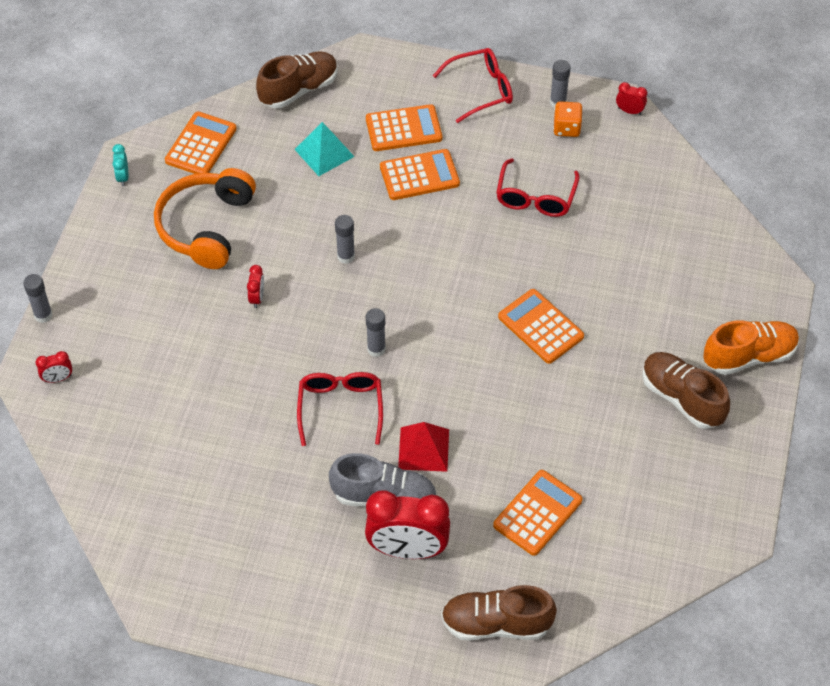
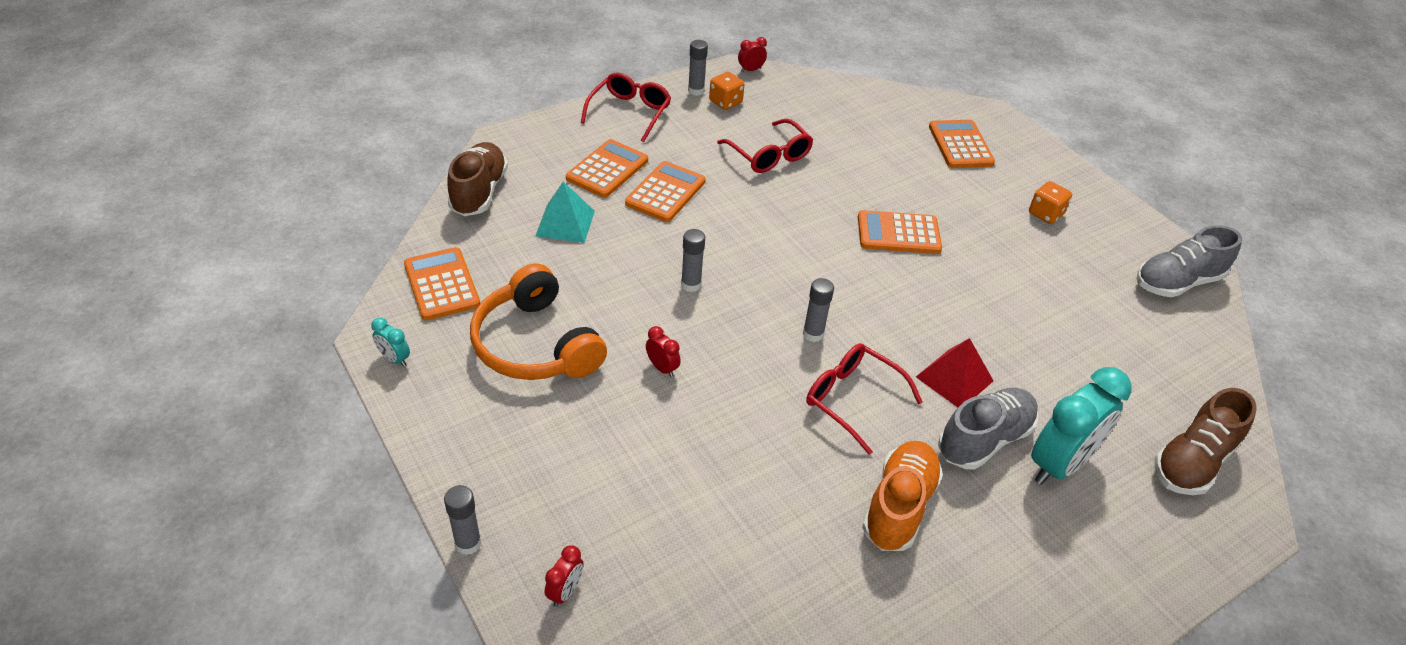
camera: 50 degrees left, 10 degrees down
(407, 550) = (1059, 464): red clock -> turquoise clock
(537, 513) = (1090, 358): orange calculator -> orange calculator (960, 145)
(681, 398) = (1045, 214): brown shoe -> orange dice
(699, 524) = (1177, 282): none -> grey shoe
(749, 356) = (1038, 162): orange shoe -> orange shoe (899, 506)

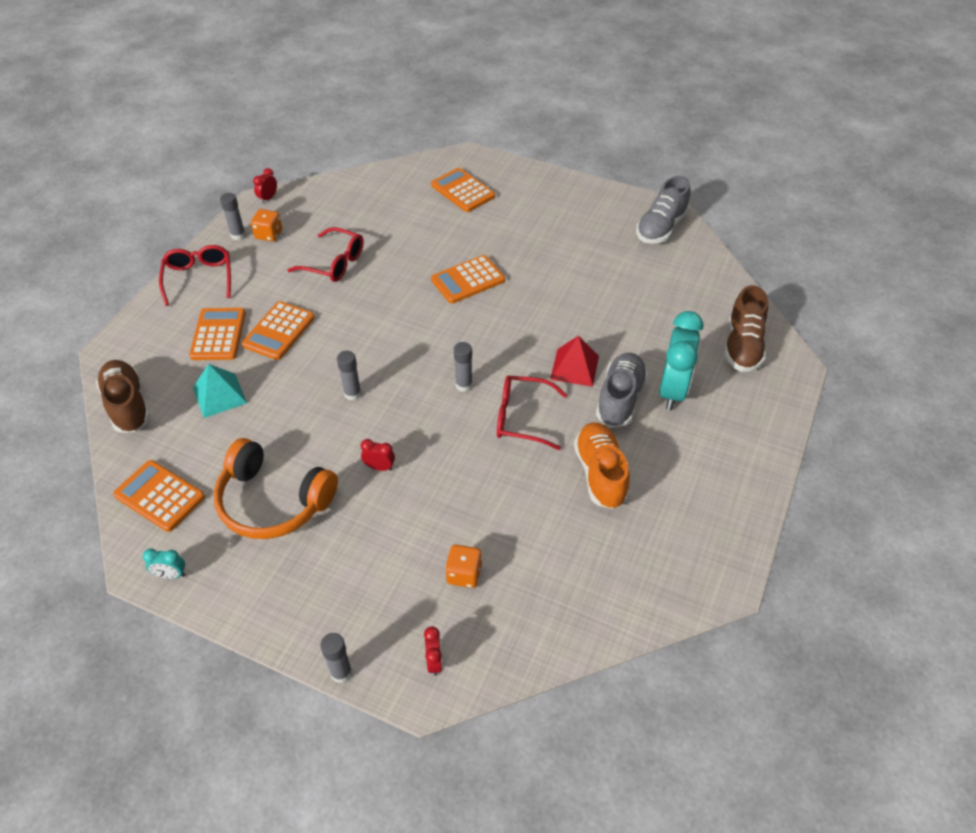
camera: 30 degrees left, 5 degrees up
(665, 192) = (279, 331): orange calculator -> orange calculator turned 150 degrees counterclockwise
(1045, 214) = (552, 218): orange dice -> orange dice (464, 574)

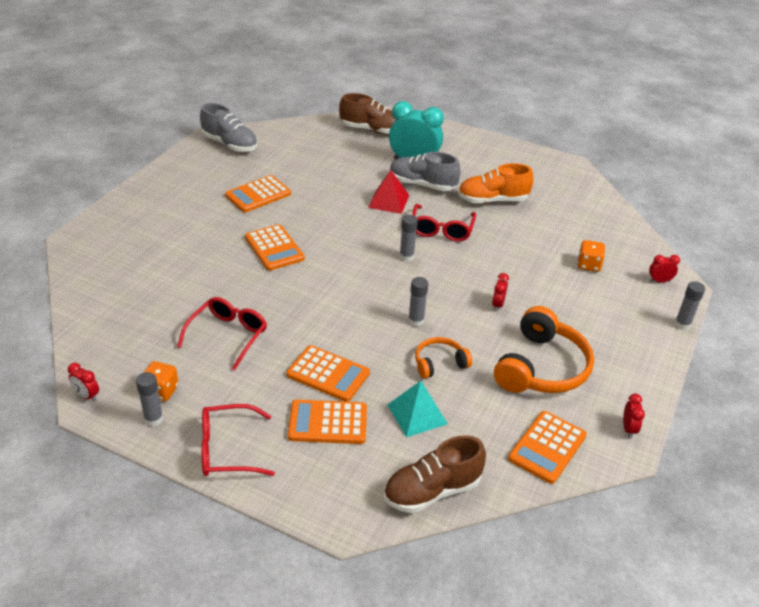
camera: 90 degrees left, 10 degrees down
(171, 575) = (628, 429): turquoise clock -> red clock
(286, 413) = (439, 363): none -> orange headphones
(463, 191) = (135, 245): orange calculator -> orange calculator (258, 195)

